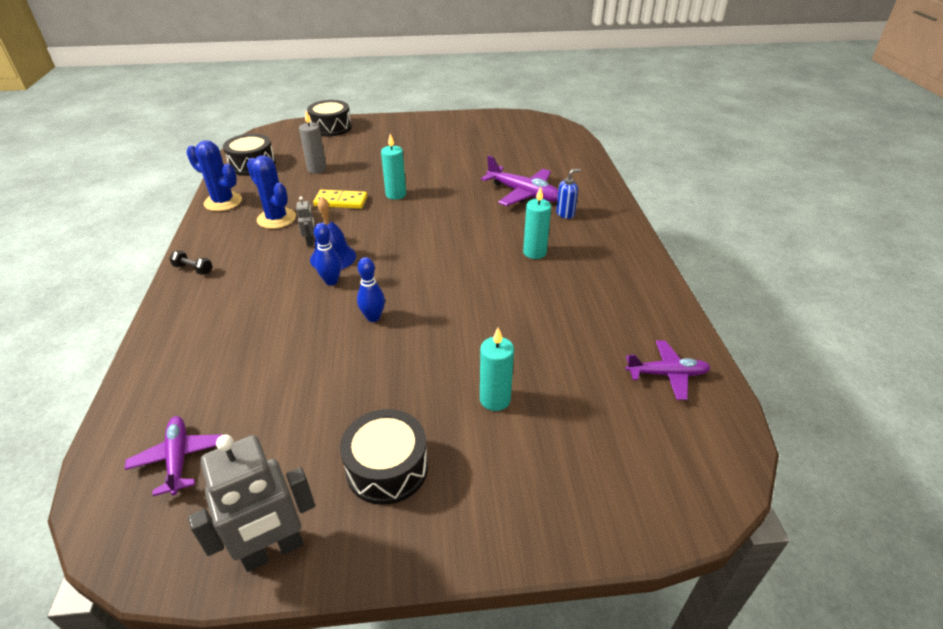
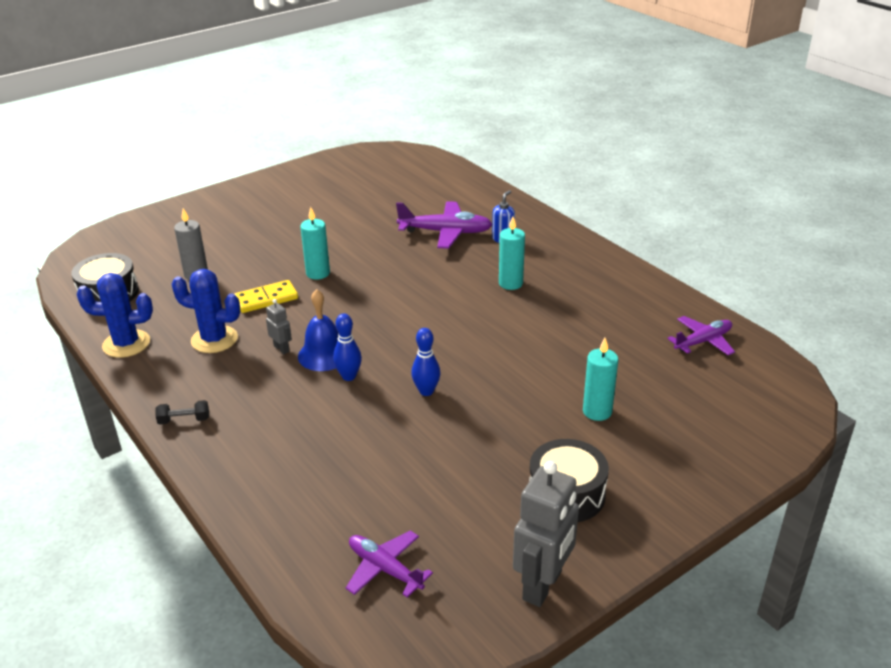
camera: 30 degrees left, 5 degrees down
(331, 127) = (155, 223): black drum -> none

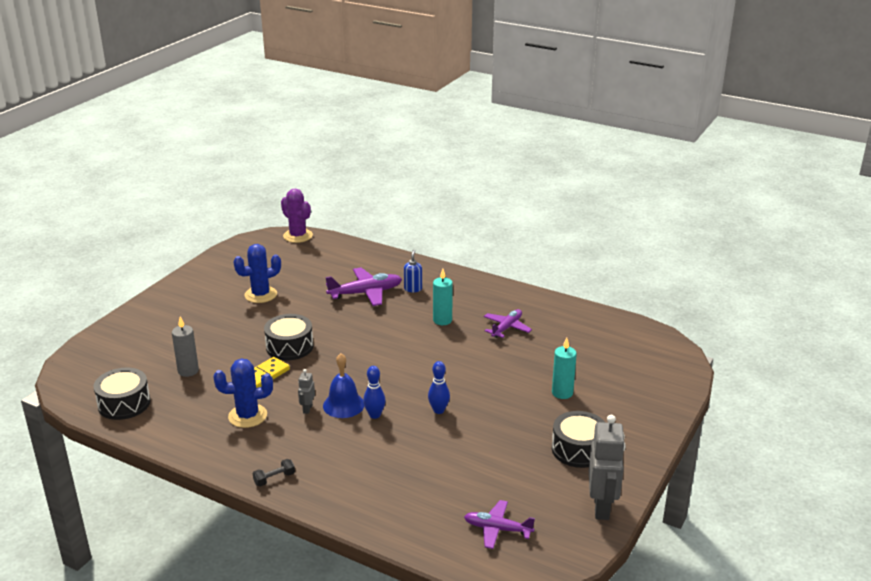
camera: 25 degrees left, 5 degrees down
(126, 344) = (176, 438): blue cactus -> blue cactus (260, 295)
(281, 349) = (307, 409): grey robot -> grey robot turned 105 degrees counterclockwise
(318, 273) = (289, 346): turquoise candle -> black drum
(419, 155) = (298, 236): none -> purple cactus
(703, 341) = (598, 329): purple plane -> purple plane (507, 328)

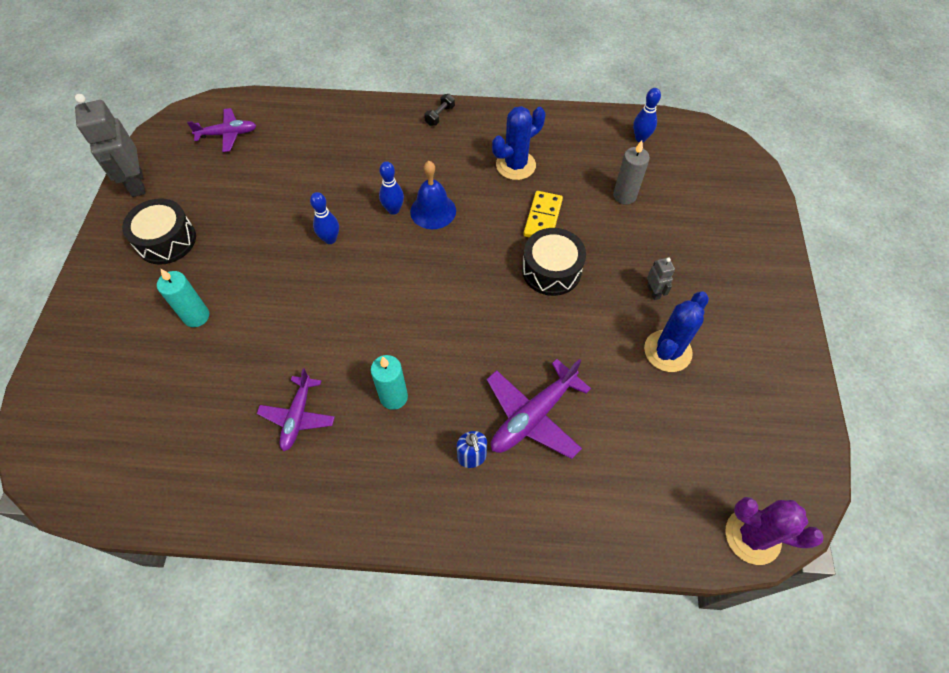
camera: 155 degrees right, 30 degrees up
(124, 403) = (640, 138): black drum -> blue bowling pin
(307, 409) = (465, 193): grey robot -> grey robot (653, 292)

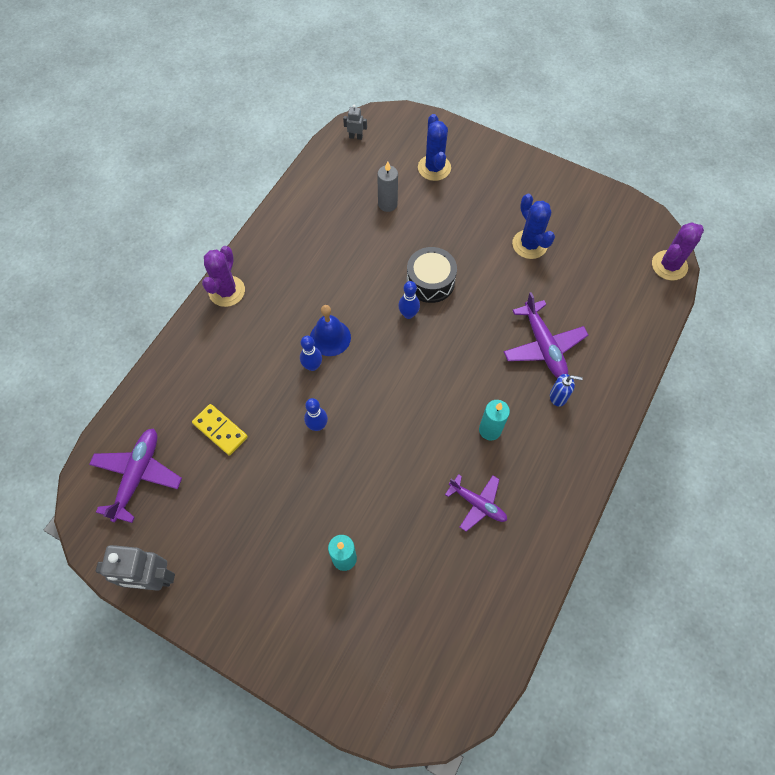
camera: 65 degrees left, 5 degrees up
(166, 240) = (243, 565): black drum -> none
(228, 134) = (138, 475): purple plane -> purple plane, size x1.50
(440, 115) = (227, 291): black dumbbell -> purple cactus
(515, 165) = (316, 260): blue cactus -> blue cactus (434, 168)
(542, 218) = (379, 265): yellow domino -> yellow domino (220, 430)
(640, 138) = (338, 167): blue bowling pin -> blue bowling pin (408, 314)
(653, 292) = (480, 229): grey robot -> grey robot (355, 137)

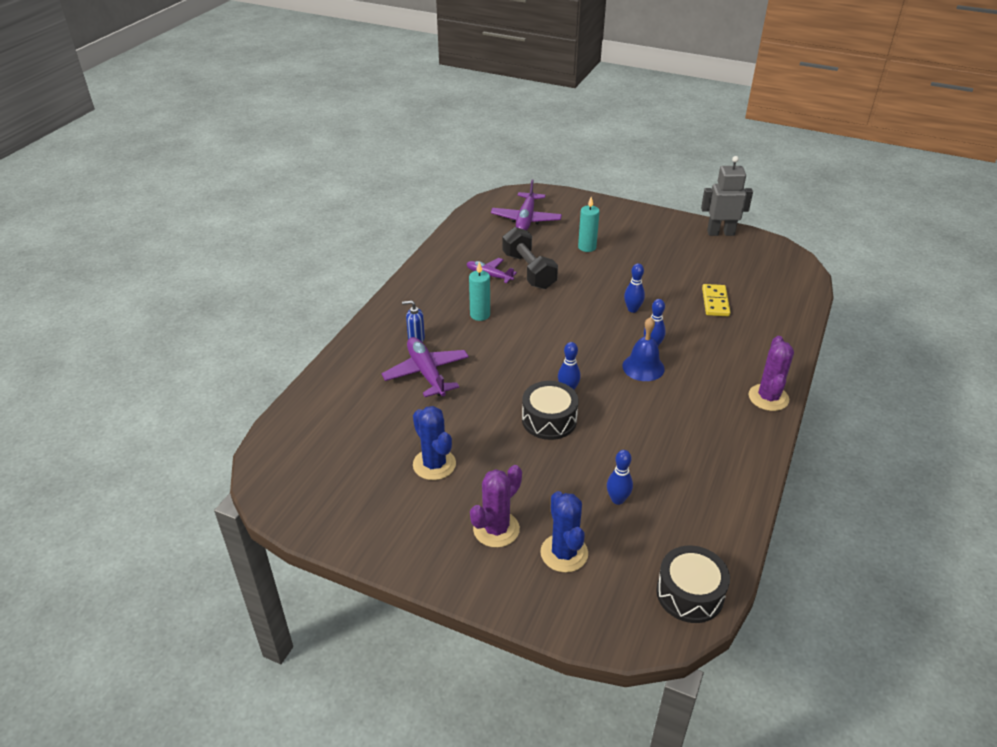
camera: 175 degrees right, 25 degrees down
(138, 475) = (767, 275): purple plane -> purple plane (526, 219)
(220, 430) = (715, 302): yellow domino -> yellow domino turned 60 degrees clockwise
(355, 137) = (690, 593): grey robot -> black drum
(387, 204) = (617, 499): grey candle -> blue bowling pin
(427, 510) = (529, 271): none -> black dumbbell
(669, 265) = (269, 453): purple cactus -> purple cactus (496, 529)

